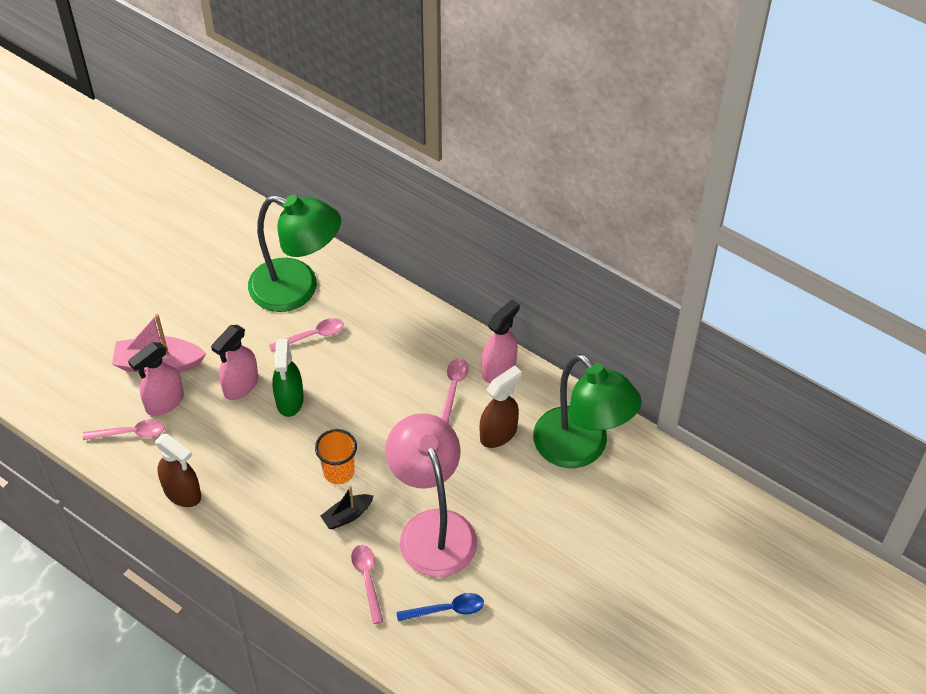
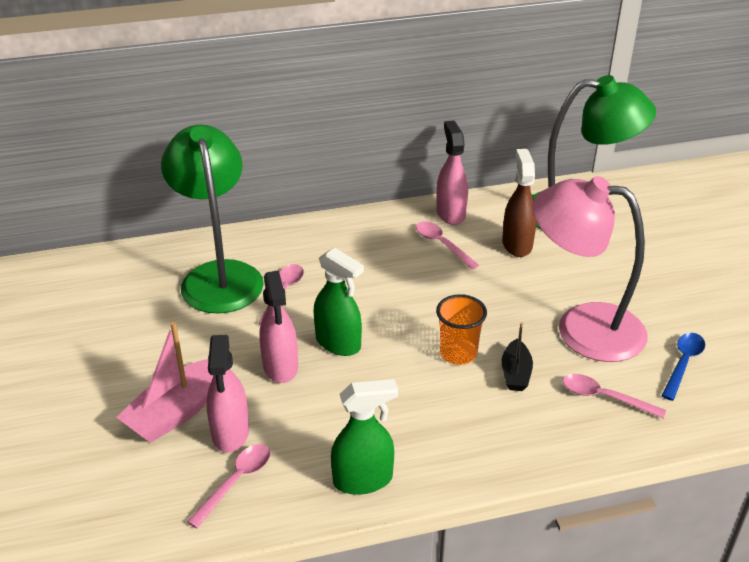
camera: 50 degrees left, 15 degrees down
(182, 493) = (363, 480): brown spray bottle -> green spray bottle
(297, 289) = (219, 276): green lamp -> green lamp turned 75 degrees counterclockwise

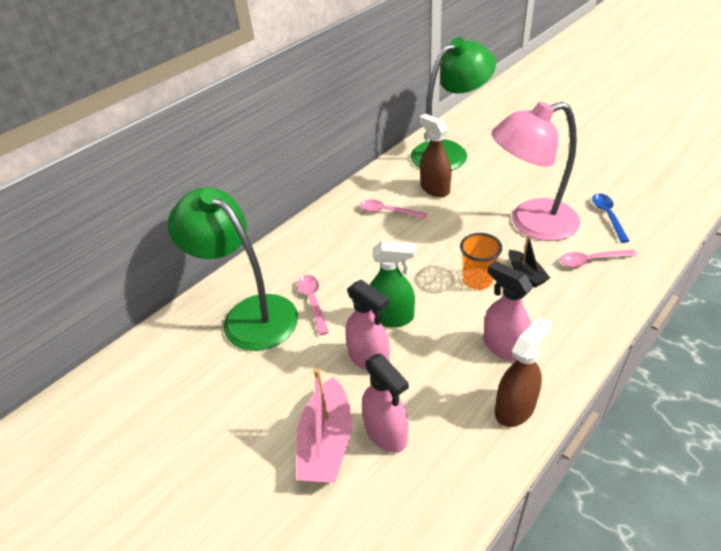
camera: 30 degrees left, 5 degrees up
(236, 482) = (431, 470): pink spoon -> none
(363, 480) = (515, 408): green spray bottle -> brown spray bottle
(450, 213) = (371, 188): pink spray bottle -> pink spray bottle (504, 347)

